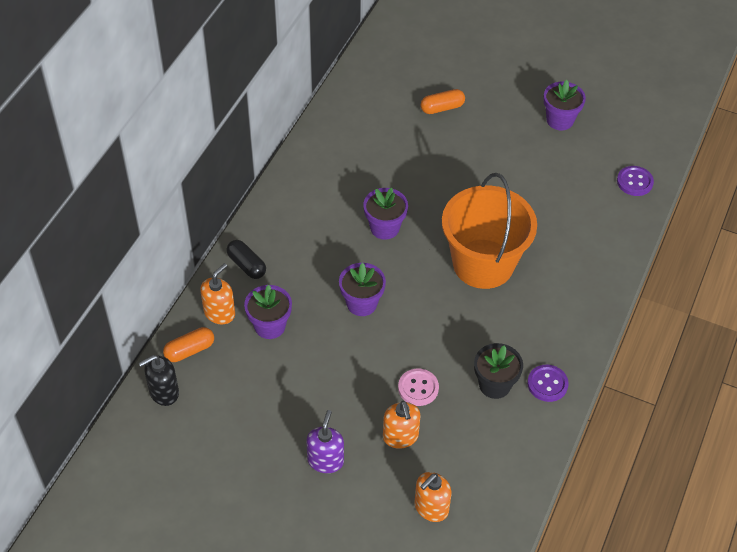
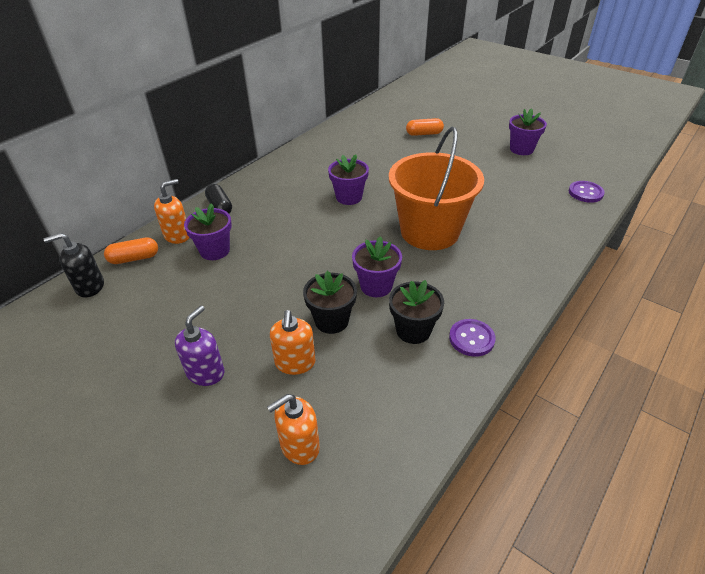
camera: 15 degrees right, 10 degrees down
(361, 303) = (305, 245): purple flower pot -> purple flower pot (376, 286)
(418, 388) = (331, 321): pink button -> black flower pot

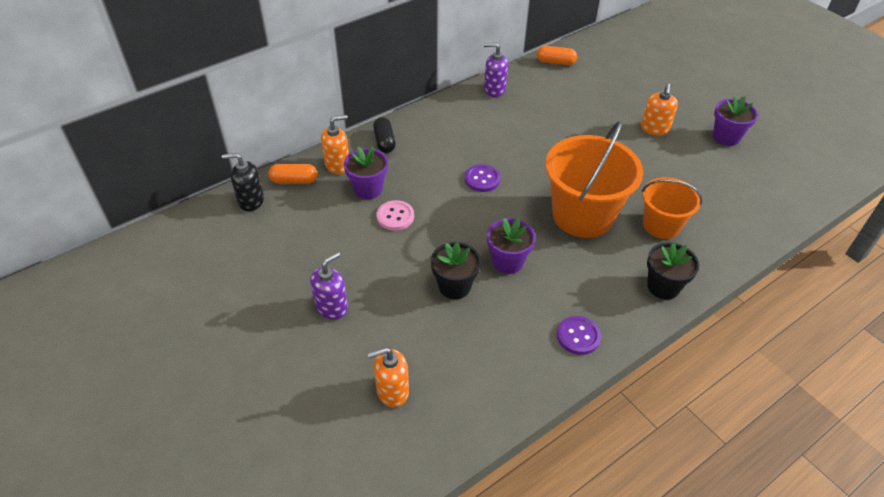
camera: 15 degrees right, 5 degrees up
(250, 269) = (395, 216): none -> pink button
(295, 363) = (410, 318): orange soap dispenser -> orange soap dispenser (654, 129)
(310, 148) = (494, 89): none -> purple soap dispenser
(349, 197) = (514, 158): purple flower pot -> none
(413, 330) = (526, 314): black flower pot -> black flower pot (663, 286)
(424, 134) = (623, 95): orange capsule -> orange capsule (555, 62)
(502, 225) = (661, 225): none -> orange bucket
(585, 193) = (772, 207): purple button -> purple button (482, 179)

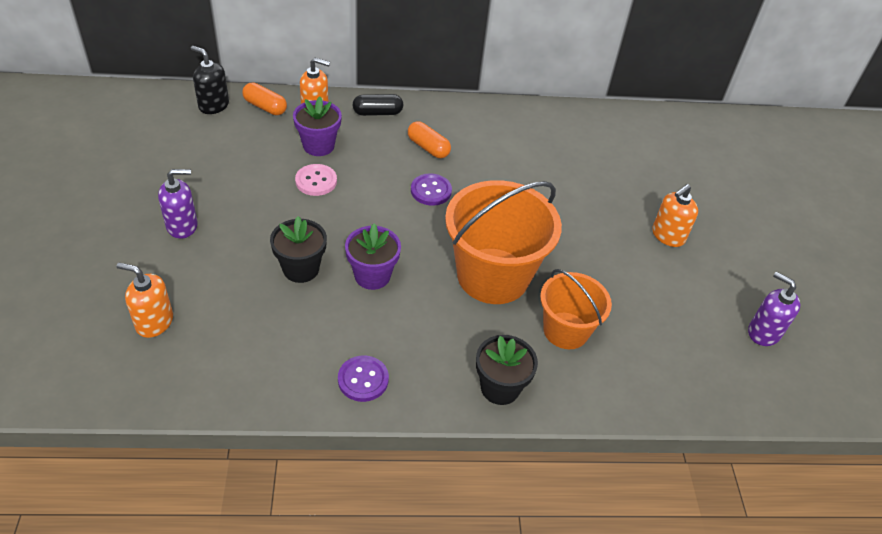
camera: 30 degrees right, 0 degrees up
(384, 142) = (377, 113): black capsule -> black capsule turned 60 degrees clockwise
(494, 89) = (535, 116): purple soap dispenser -> purple soap dispenser (763, 332)
(555, 62) = (630, 120): orange capsule -> orange capsule (428, 147)
(726, 137) = (744, 286): purple flower pot -> none

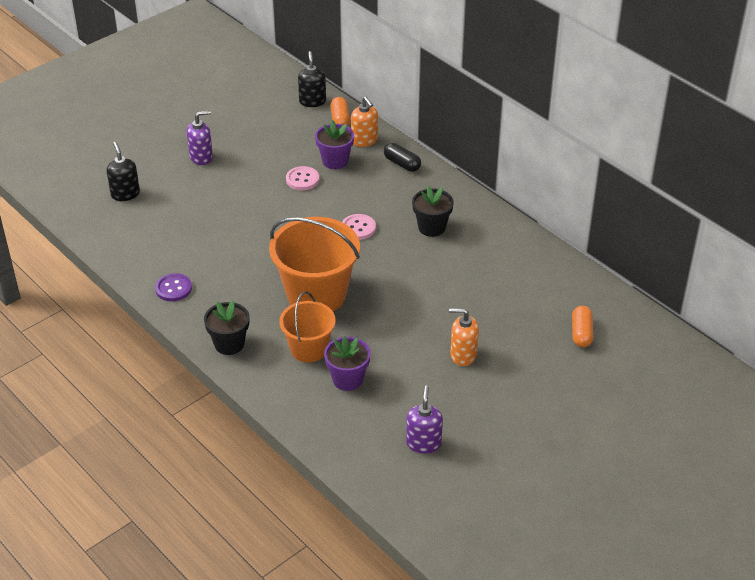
camera: 55 degrees right, 5 degrees down
(154, 322) = (125, 194): orange soap dispenser -> black soap dispenser
(182, 226) = (201, 157): purple soap dispenser -> purple soap dispenser turned 60 degrees counterclockwise
(301, 269) = (224, 218): black flower pot -> black flower pot (431, 227)
(372, 276) = (253, 247): purple flower pot -> purple flower pot (347, 379)
(428, 147) = (398, 204): orange capsule -> orange capsule (581, 333)
(431, 191) = (358, 228): purple button -> pink button

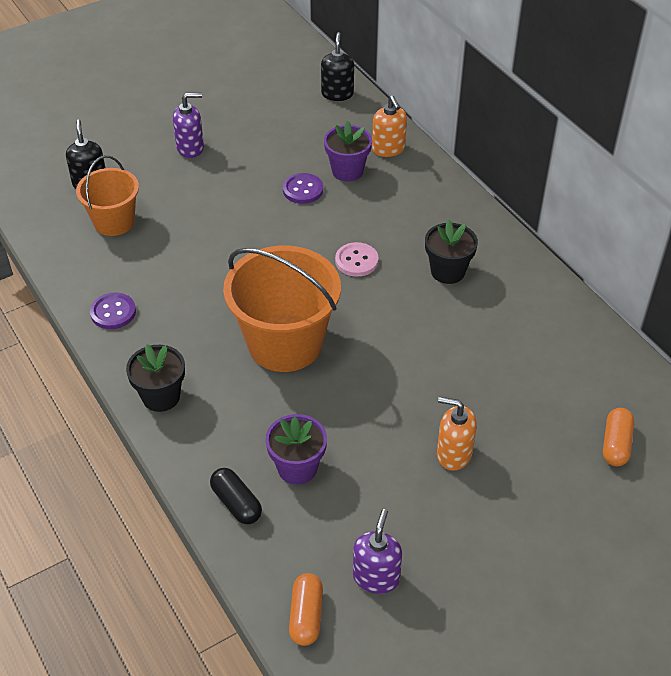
camera: 10 degrees right, 5 degrees up
(302, 179) = (303, 190): pink button -> purple button
(308, 349) = (258, 417): orange bucket -> orange bucket (114, 222)
(340, 119) = (365, 120): orange capsule -> orange capsule (306, 616)
(402, 164) = (428, 184): black capsule -> black capsule (236, 503)

